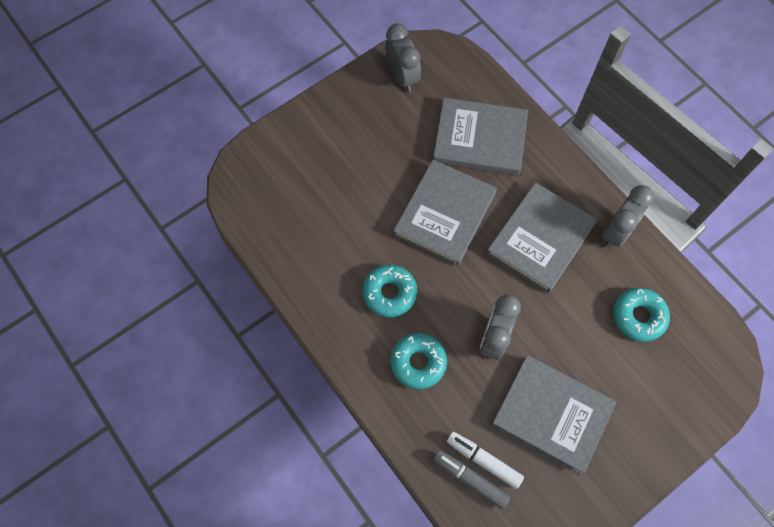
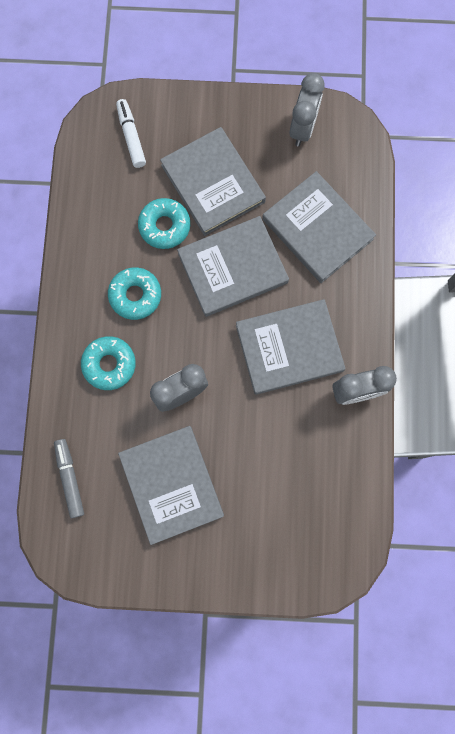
camera: 40 degrees right, 10 degrees up
(372, 165) = (212, 183): none -> grey book
(484, 460) = (91, 474): white marker -> white marker (131, 137)
(638, 316) = (308, 470): turquoise donut -> turquoise donut (164, 226)

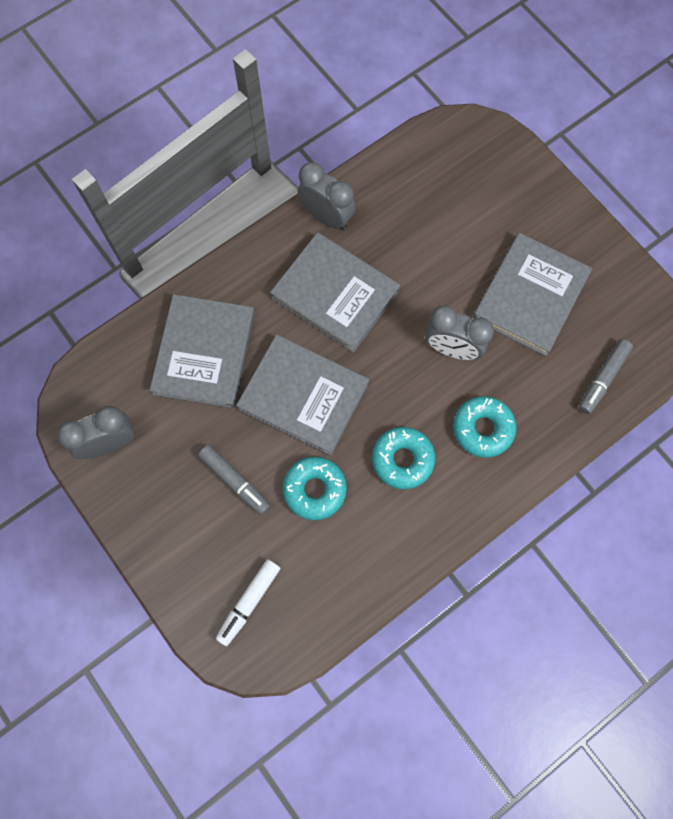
camera: 130 degrees left, 5 degrees down
(212, 183) = (235, 481): grey book -> grey marker

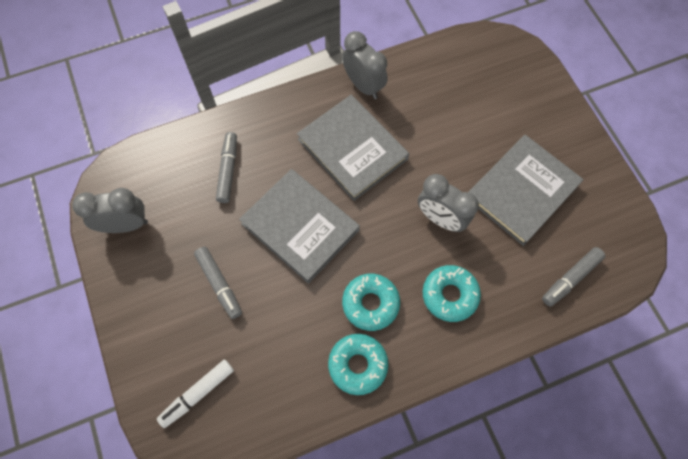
camera: 15 degrees right, 5 degrees down
(204, 353) = (228, 170): grey book -> grey marker
(315, 489) = (285, 309): turquoise donut -> turquoise donut (358, 365)

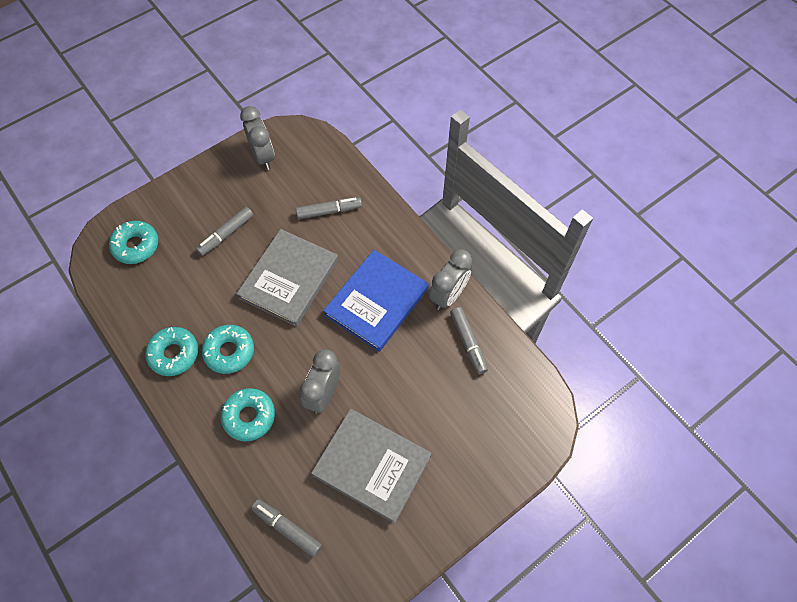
camera: 75 degrees right, 5 degrees down
(198, 394) = (136, 246): white marker -> turquoise donut
(352, 149) = (376, 302): grey book -> blue book
(417, 82) = (468, 342): none -> grey marker

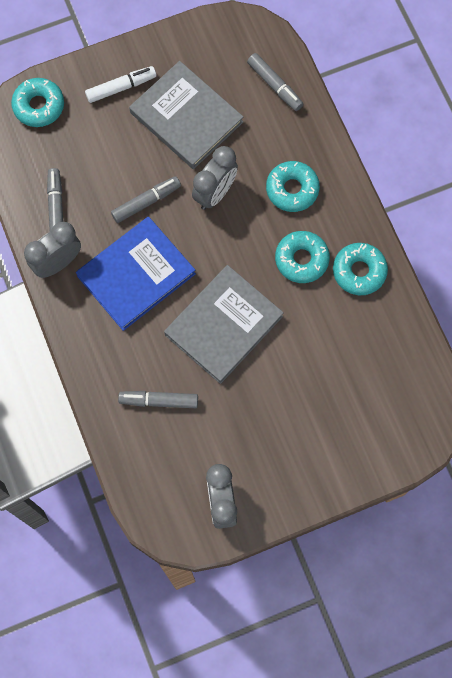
camera: 165 degrees left, 10 degrees up
(136, 246) = (390, 412): turquoise donut -> turquoise donut (39, 106)
(226, 234) = (284, 401): grey marker -> grey marker (146, 202)
(449, 481) = (121, 87): none -> white marker

